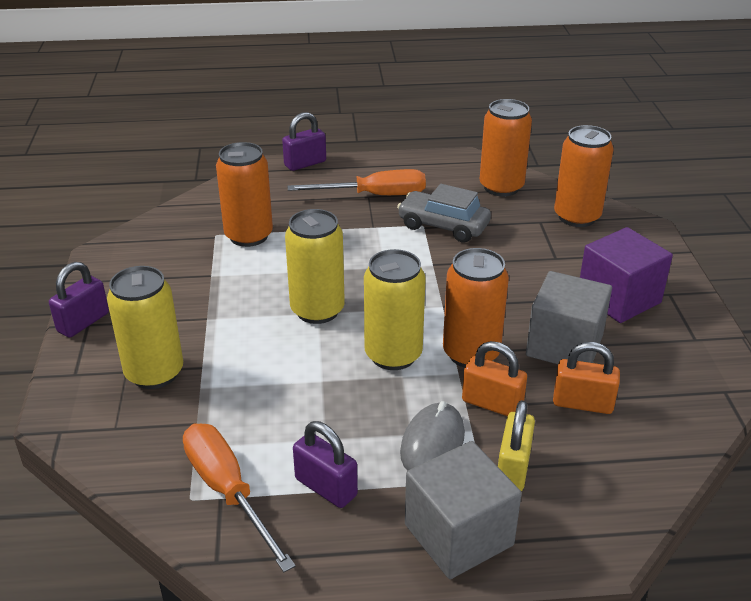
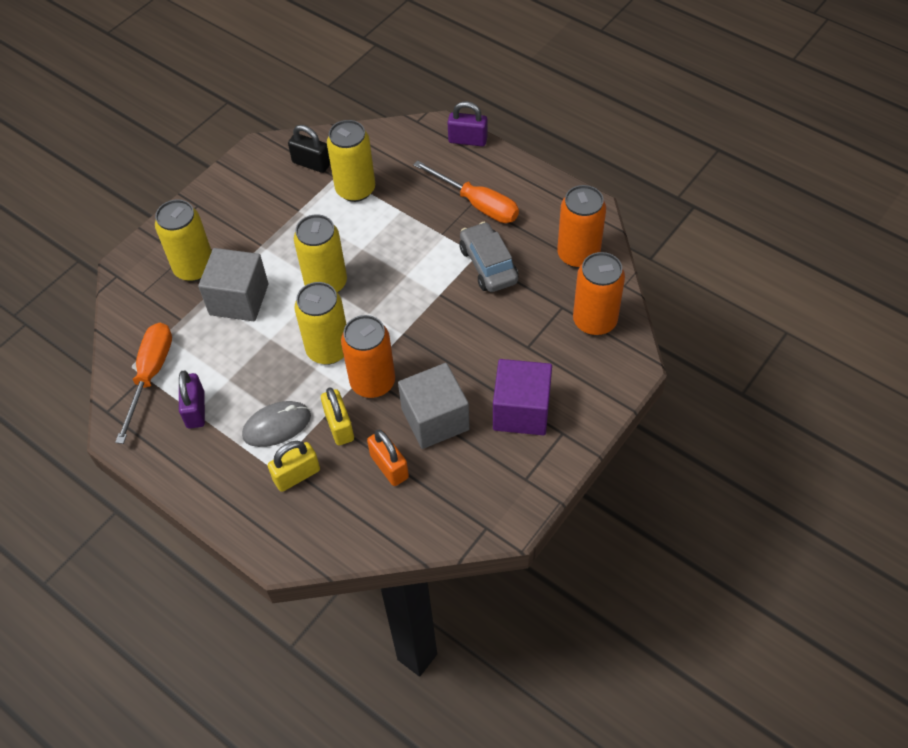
camera: 45 degrees right, 20 degrees up
(83, 322) = (196, 202): purple padlock -> none
(176, 238) = (311, 163): none -> black padlock
(248, 236) = (355, 189): orange can -> yellow can
(458, 535) = (223, 489): grey cube -> grey cube (239, 299)
(492, 404) = (339, 426): orange padlock -> yellow padlock

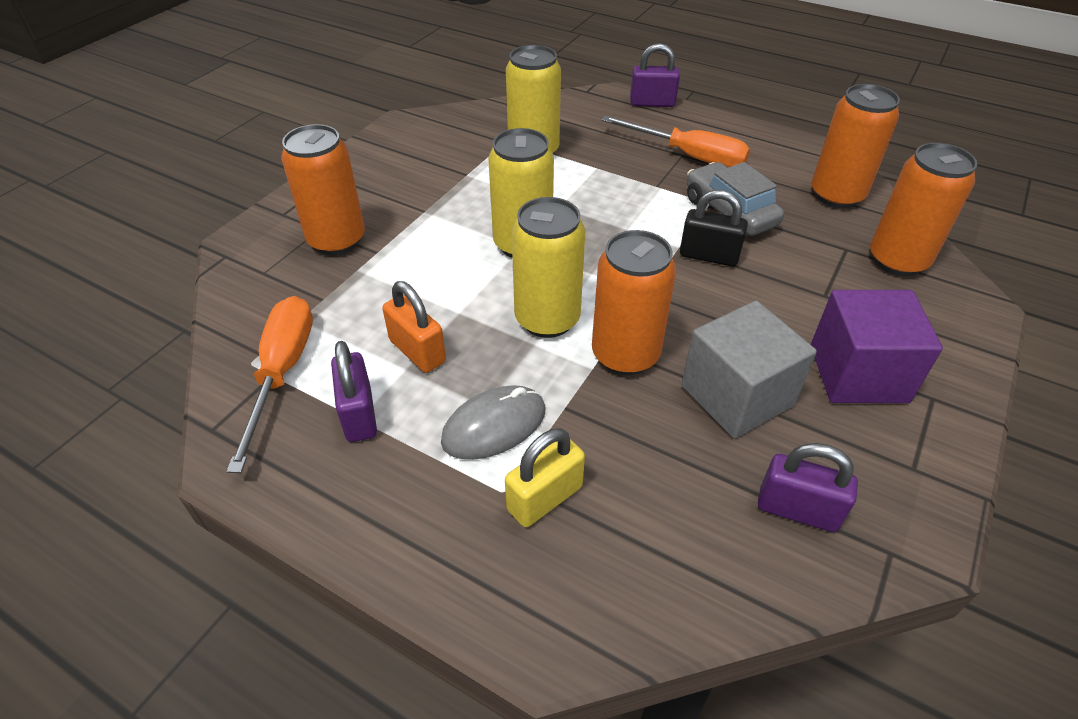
camera: 10 degrees left, 10 degrees down
(194, 268) = (337, 240): yellow can -> orange can
(239, 299) = (405, 270): grey cube -> none
(311, 163) = (472, 131): black padlock -> black padlock (709, 256)
(339, 426) = (593, 418): yellow padlock -> none
(389, 466) = (692, 470): orange padlock -> orange padlock (417, 351)
(442, 497) = (797, 510): none -> purple padlock

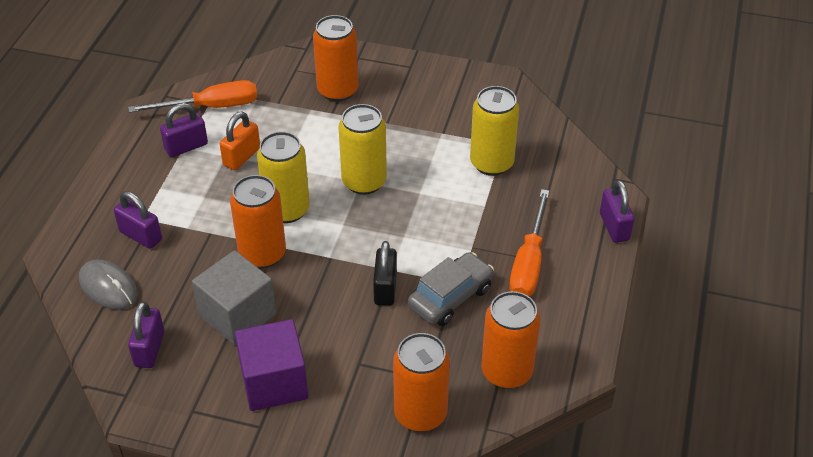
camera: 75 degrees right, 0 degrees up
(494, 426) = (189, 204): grey mouse -> grey mouse (108, 287)
(544, 498) = (141, 236): yellow padlock -> purple padlock

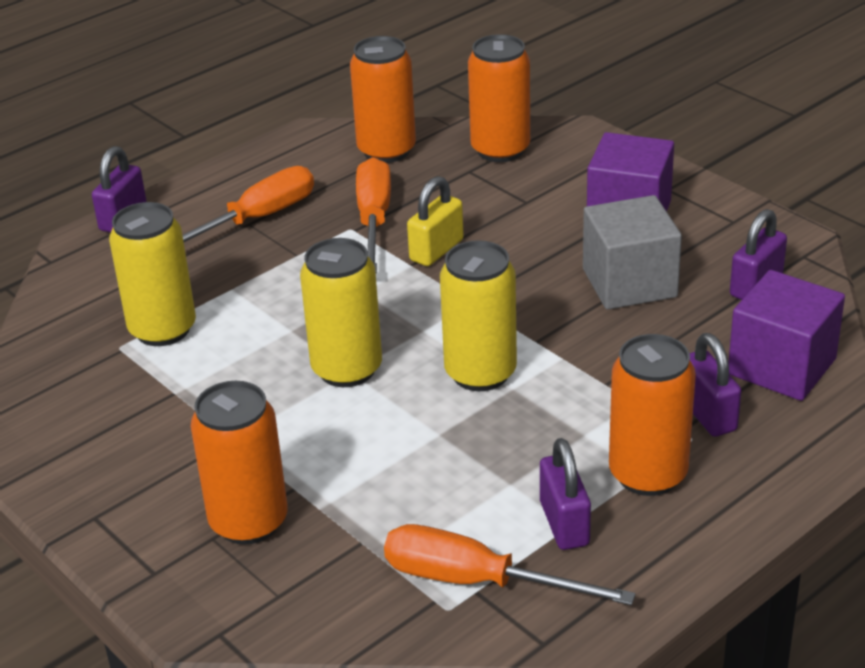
camera: 145 degrees left, 10 degrees down
(108, 287) = (781, 366): grey mouse -> purple cube
(186, 147) = (564, 523): purple padlock -> purple padlock turned 75 degrees clockwise
(242, 157) = (488, 471): orange padlock -> none
(262, 254) = (553, 333): orange can -> orange can (648, 474)
(385, 288) = (436, 250): black padlock -> yellow padlock
(450, 297) = (374, 220): grey car -> orange screwdriver

